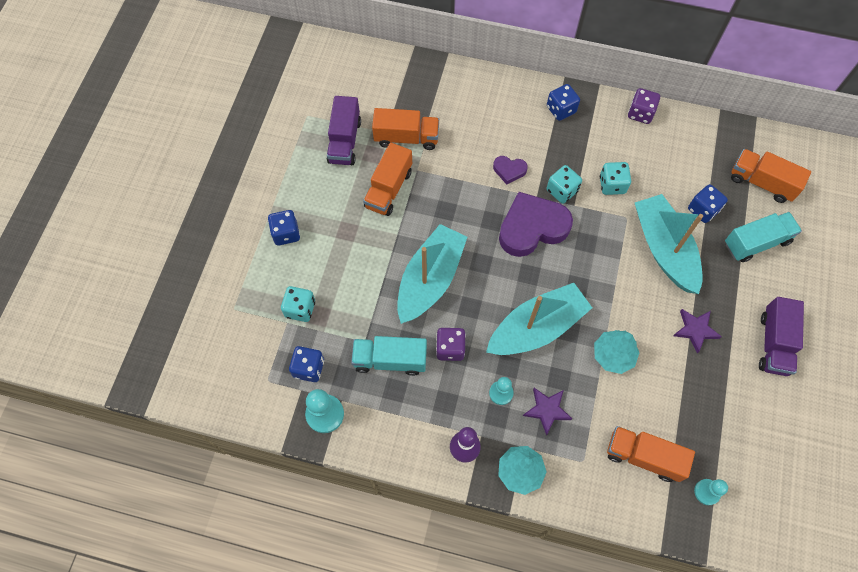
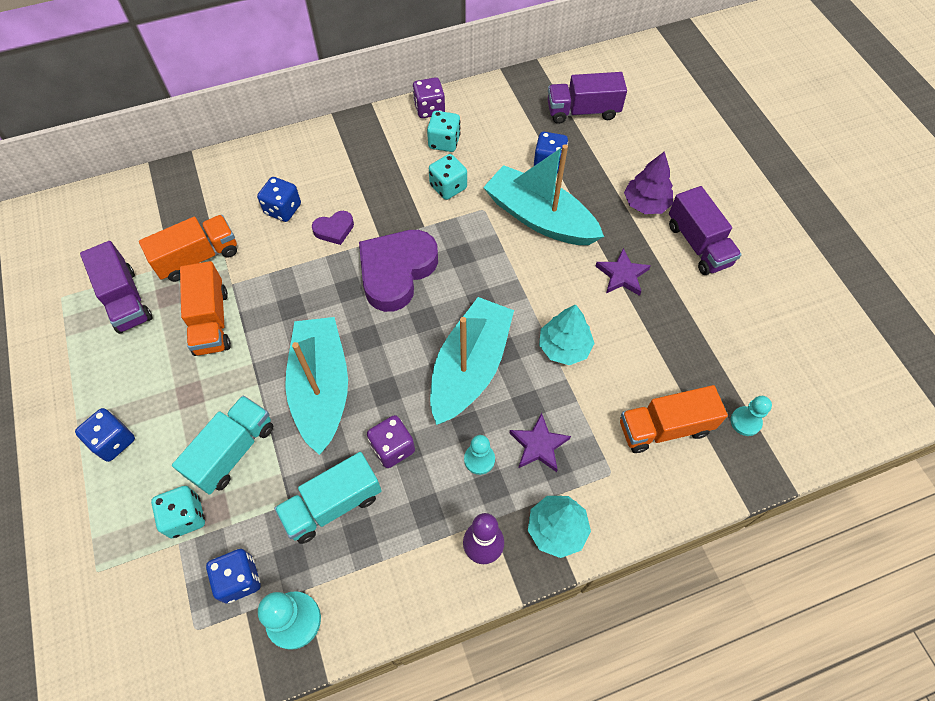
camera: 35 degrees left, 5 degrees down
(561, 109) = (348, 145): blue dice -> blue dice (283, 209)
(562, 191) = (402, 219): turquoise dice -> turquoise dice (444, 142)
(756, 243) = (617, 165): turquoise truck -> turquoise truck (233, 451)
(756, 287) = (646, 204): none -> purple tree
(761, 182) = (582, 111): orange truck -> purple truck

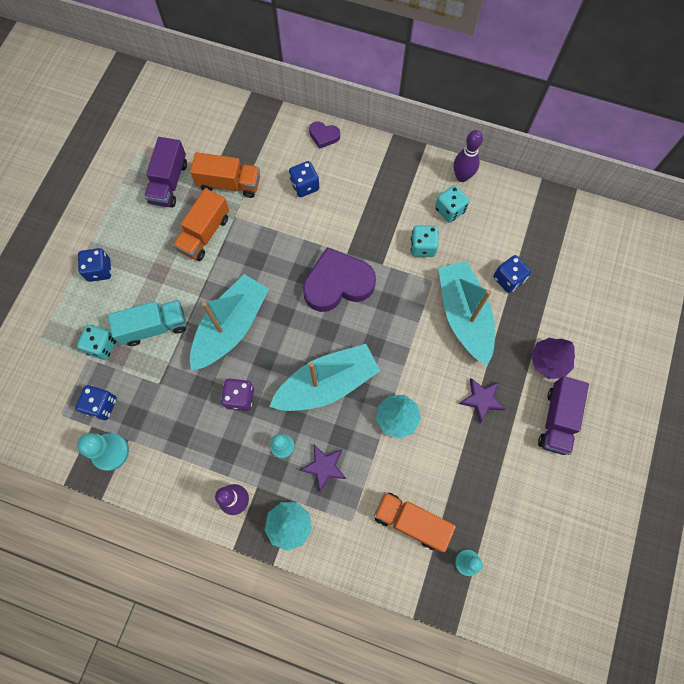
camera: 40 degrees right, 10 degrees up
(333, 505) = (180, 404): turquoise truck -> none
(334, 230) = (324, 224): purple heart -> purple heart (324, 136)
(429, 109) = (462, 177): purple dice -> purple bowling pin
(582, 111) = (571, 256): purple truck -> none

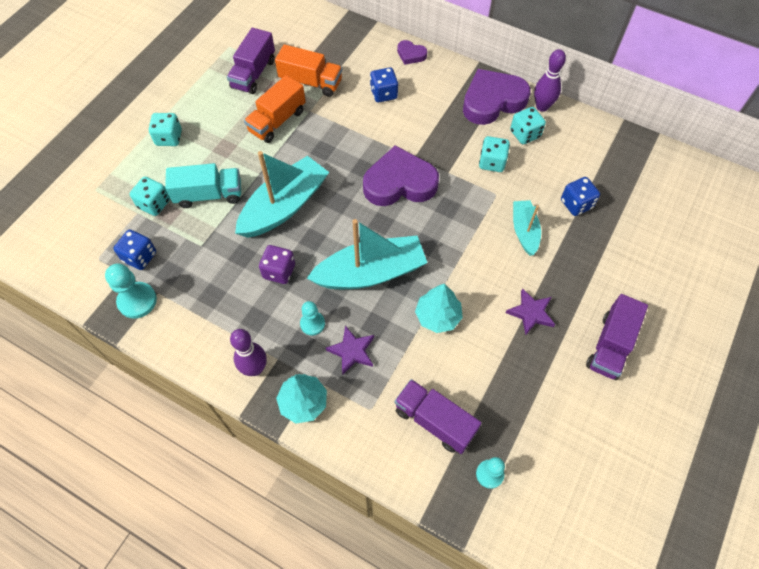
camera: 10 degrees right, 10 degrees down
(99, 270) = (169, 138): blue dice -> turquoise dice
(411, 521) = (434, 421): orange truck -> purple truck
(413, 178) = (492, 101): none -> purple heart
(464, 316) = (524, 231): turquoise boat -> turquoise boat, size x0.56
(549, 361) = (609, 287): purple tree -> none

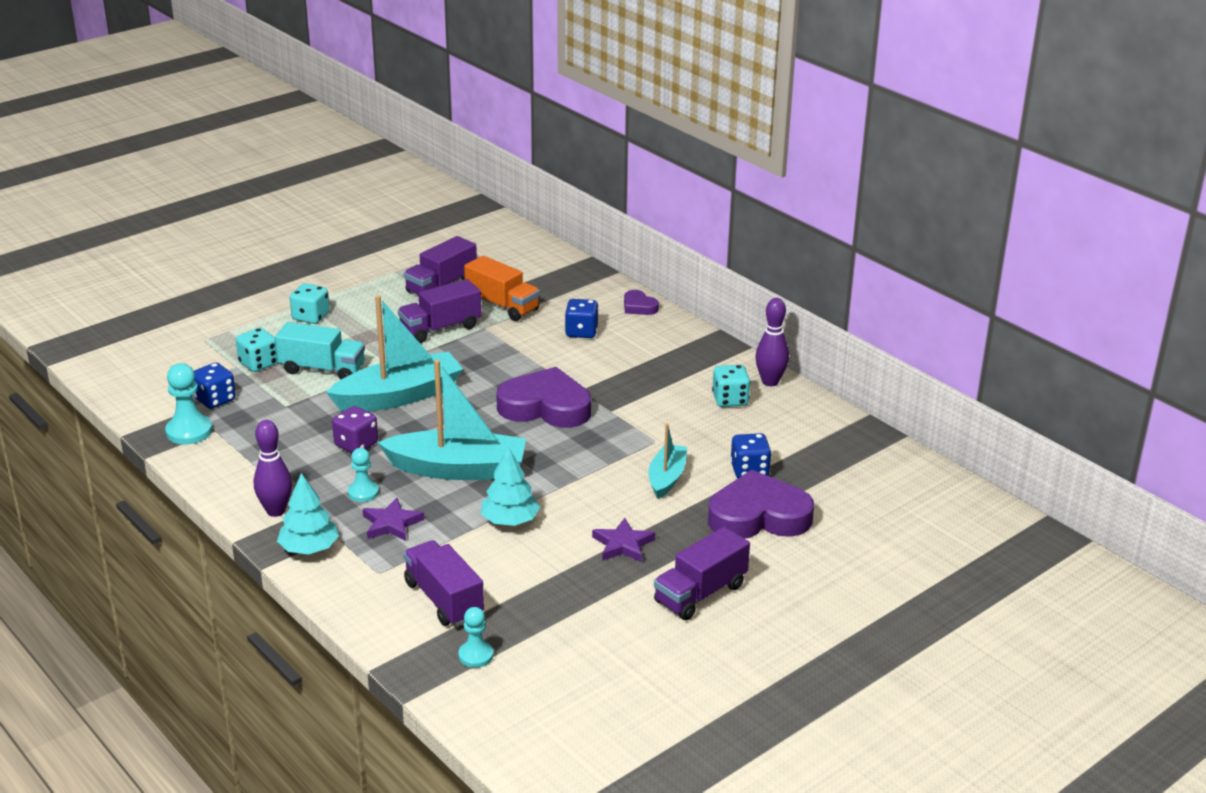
camera: 20 degrees right, 30 degrees down
(277, 121) = (440, 328): orange truck -> purple truck
(492, 101) = (710, 364): purple heart -> purple heart (758, 516)
(492, 162) = (670, 414): turquoise dice -> none

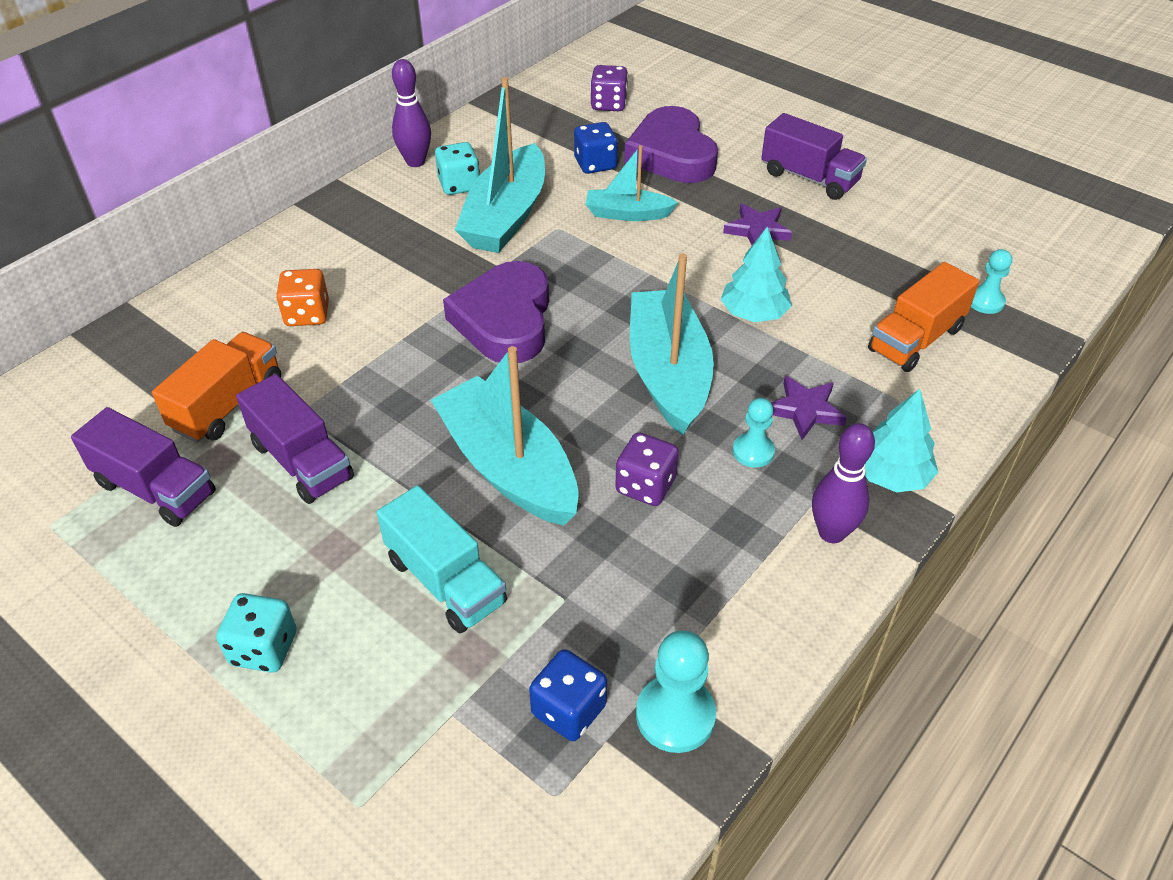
camera: 100 degrees left, 15 degrees up
(258, 363) = (438, 681): turquoise dice -> none
(322, 369) = (445, 581): turquoise truck -> turquoise truck turned 135 degrees clockwise
(444, 599) = (915, 339): purple truck -> orange truck
(581, 332) = (307, 314): blue dice -> orange dice
(639, 307) = (235, 272): purple heart -> none
(679, 418) = (506, 216): none -> turquoise boat
(858, 491) = (608, 104): none -> purple dice

